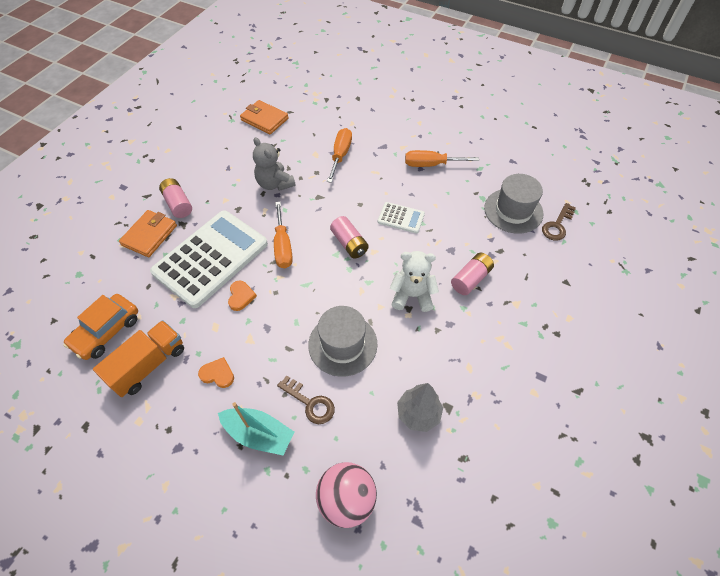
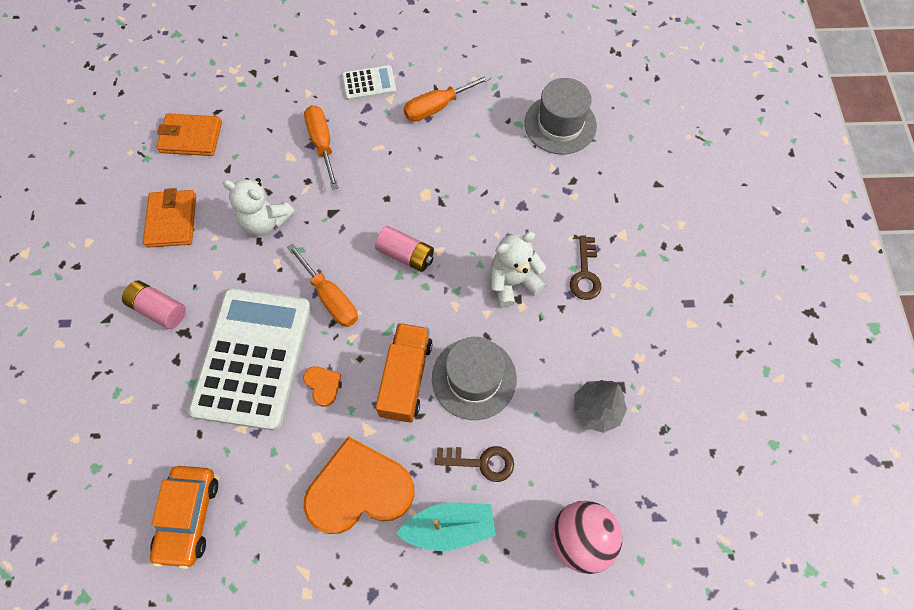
camera: 30 degrees left, 10 degrees up
(149, 235) = (152, 369): orange wallet -> orange wallet (172, 220)
(149, 365) = (271, 525): orange truck -> orange truck (406, 378)
(218, 374) = (359, 489): orange heart -> orange heart, size x2.38
(275, 184) = (266, 221): grey teddy bear -> white teddy bear
(401, 218) = (444, 193): white calculator -> white calculator (369, 83)
(470, 279) = (562, 230): pink battery -> none
(557, 225) = (614, 120): brown key -> brown key (585, 274)

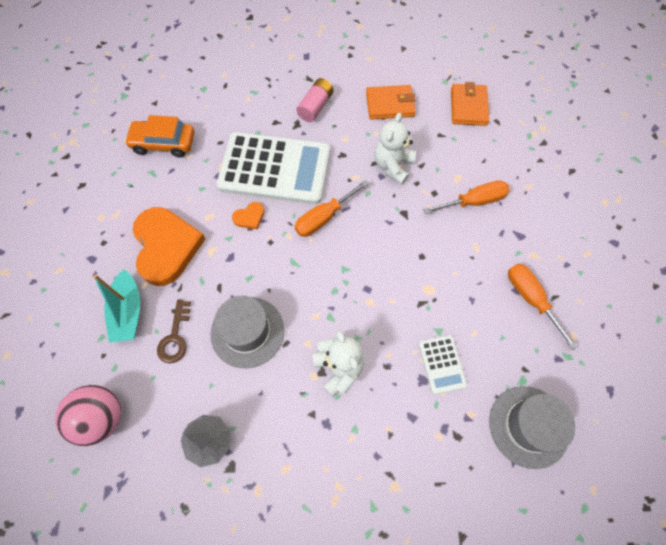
camera: 90 degrees right, 0 degrees up
(369, 83) = (548, 236): white calculator -> white calculator (442, 364)
(406, 255) = (365, 274): pink battery -> none
(406, 378) = (251, 277): orange truck -> none
(585, 274) = (348, 441): brown key -> none

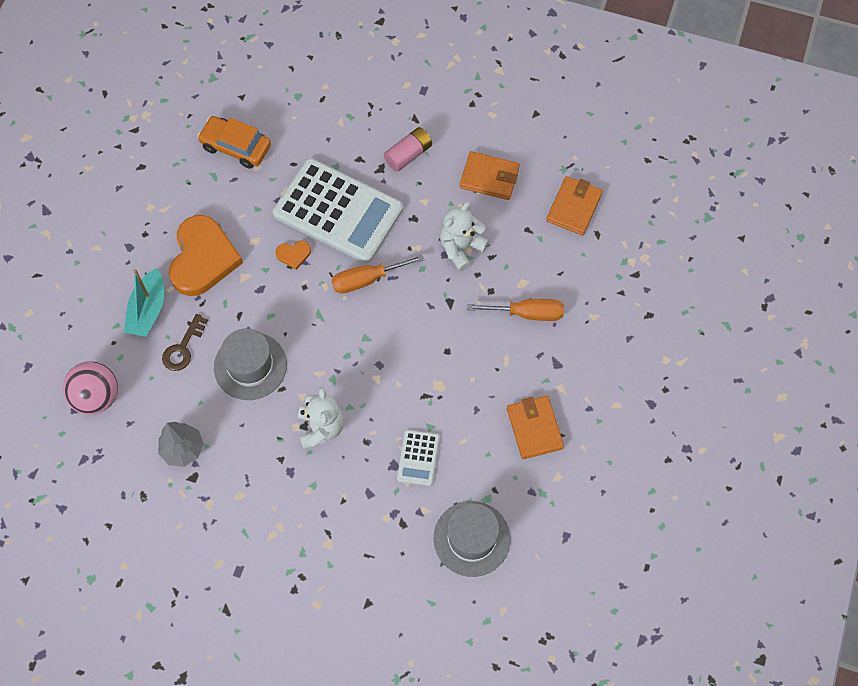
camera: 20 degrees right, 0 degrees up
(531, 299) = (534, 428): orange screwdriver -> orange wallet

